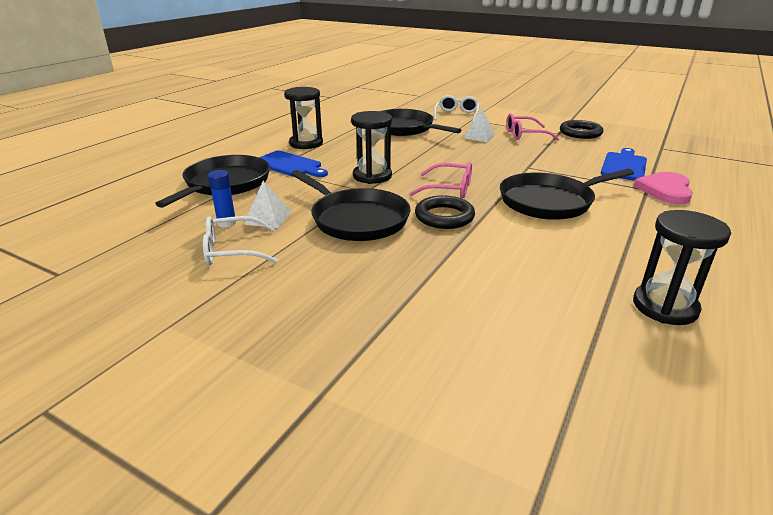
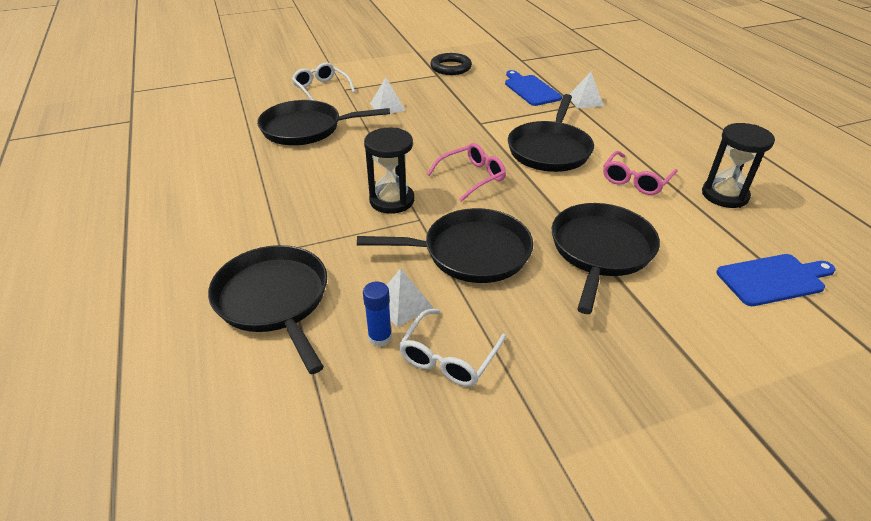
camera: 50 degrees left, 10 degrees up
(289, 165) = (290, 235): blue cutting board -> blue cutting board (773, 279)
(306, 143) = (247, 199): black hourglass -> none
(444, 217) = (519, 207): black ring -> none
(444, 267) = (600, 250): none -> black pan
(525, 135) = (418, 88): pink glasses -> pink glasses (635, 180)
(665, 190) = (585, 101): pink heart -> white pyramid

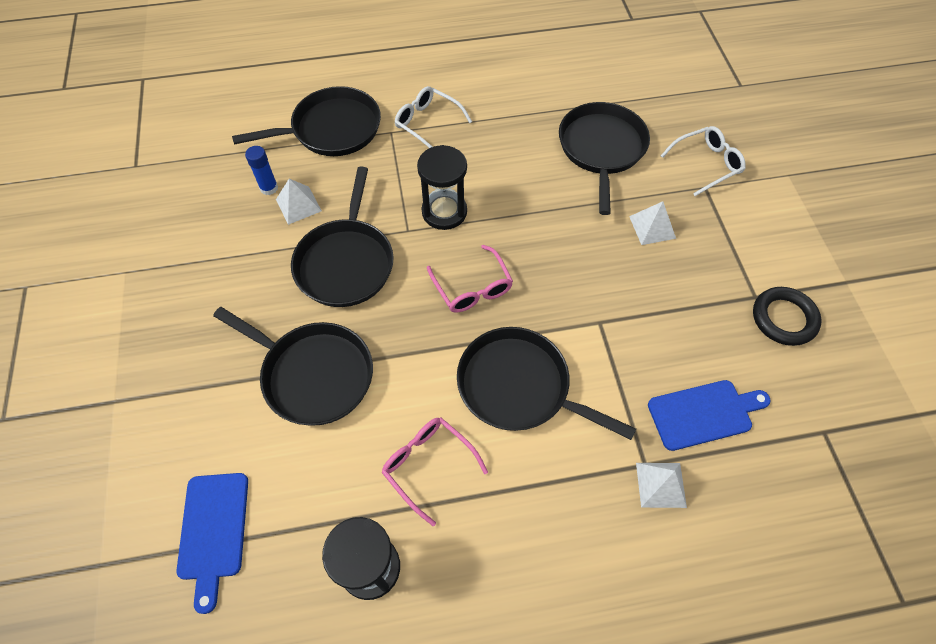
camera: 100 degrees right, 20 degrees up
(449, 357) = (233, 226): white glasses -> white glasses (427, 123)

